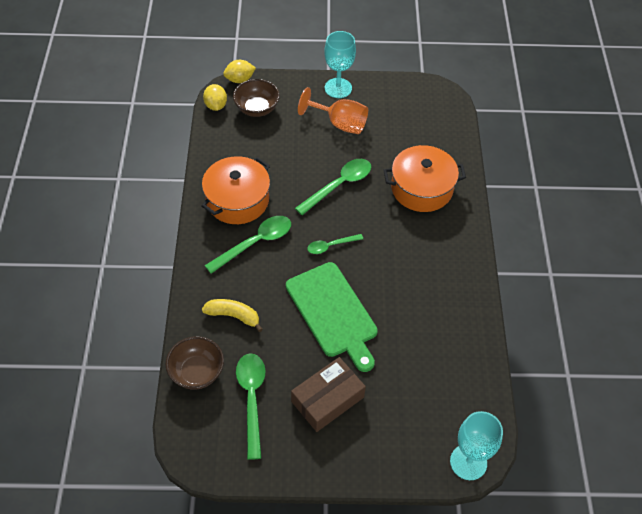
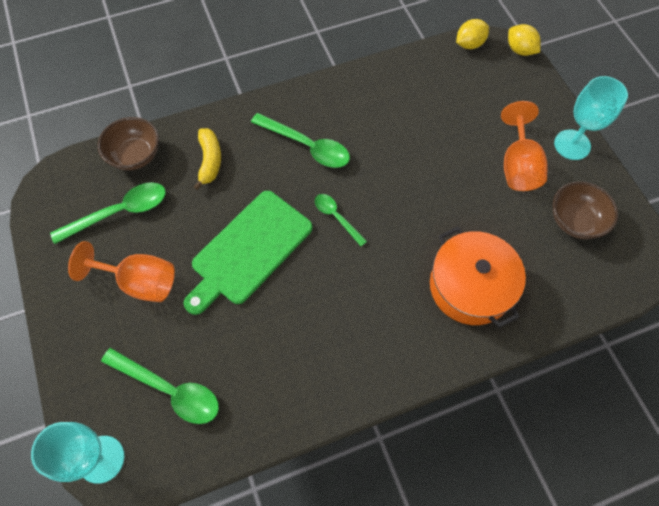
camera: 70 degrees right, 10 degrees up
(237, 200) = (354, 110): orange pot -> none
(257, 108) = (489, 80): brown bowl -> brown bowl (575, 221)
(327, 399) = (139, 282): brown box -> orange goblet
(339, 185) = (425, 196): green spoon -> green spoon (169, 390)

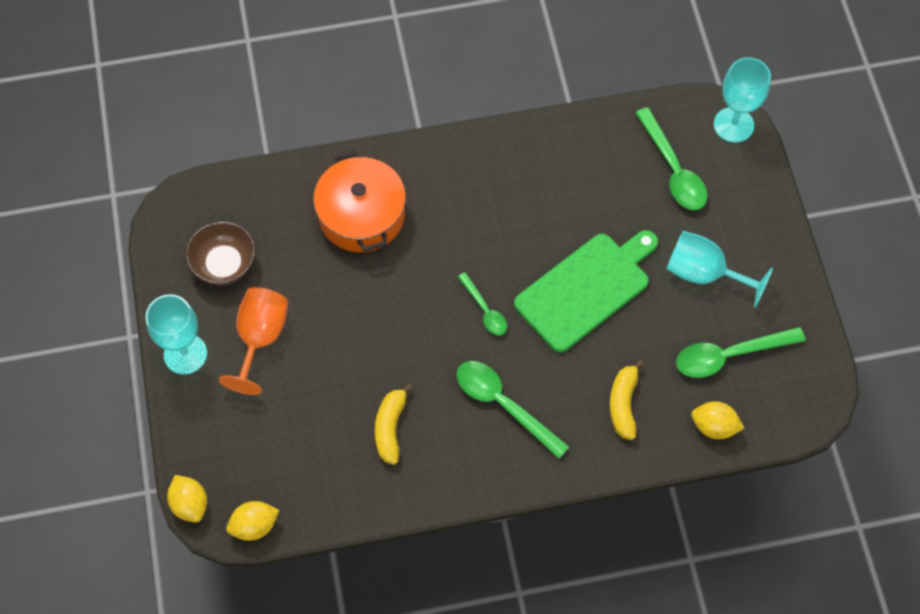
camera: 170 degrees left, 0 degrees up
(135, 155) = (714, 426): brown bowl -> yellow lemon
(139, 282) = (704, 273): orange goblet -> turquoise goblet
(169, 390) = (673, 169): green spoon -> green spoon turned 150 degrees counterclockwise
(392, 117) = (390, 428): none -> yellow banana

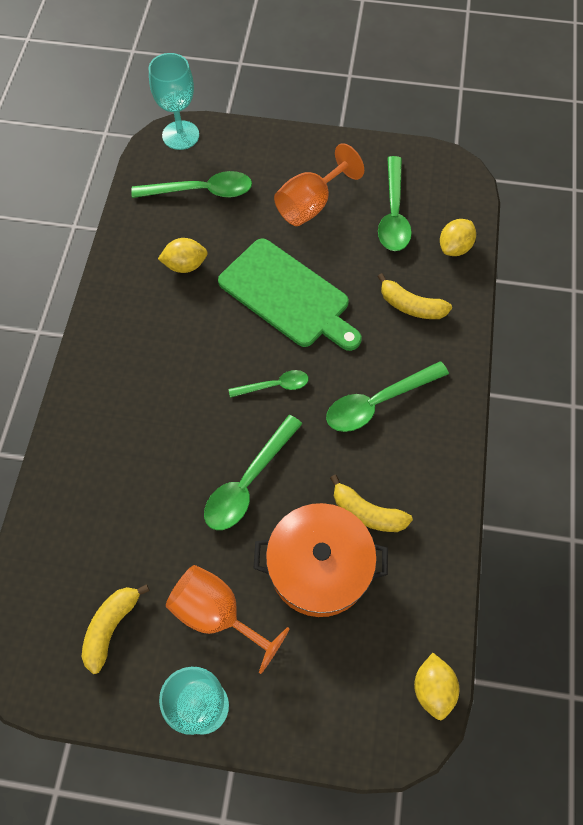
camera: 70 degrees left, 0 degrees up
(190, 504) = (386, 755): yellow lemon -> yellow lemon (185, 265)
(224, 264) = (111, 627): brown bowl -> yellow banana
(361, 215) = (121, 464): orange pot -> orange pot (319, 567)
(383, 321) = (248, 482): none -> green spoon
(586, 289) = (288, 296): green cutting board -> green cutting board turned 150 degrees clockwise
(704, 273) = (311, 204): turquoise goblet -> orange goblet

